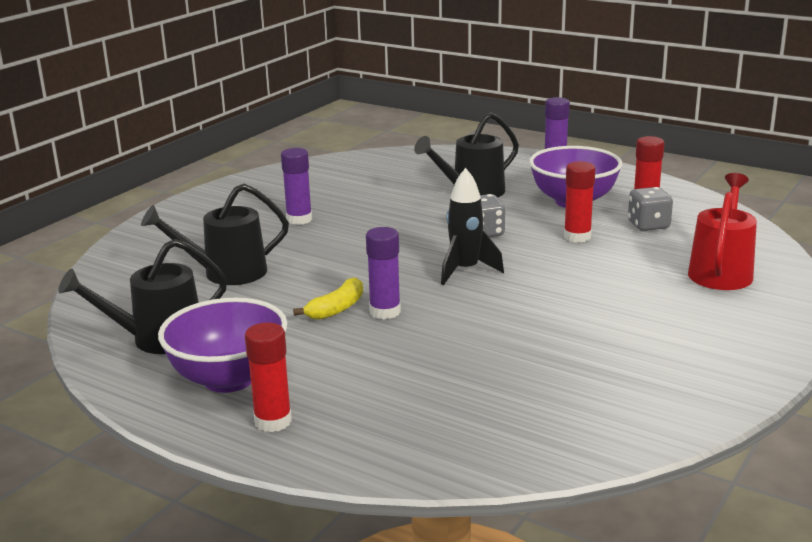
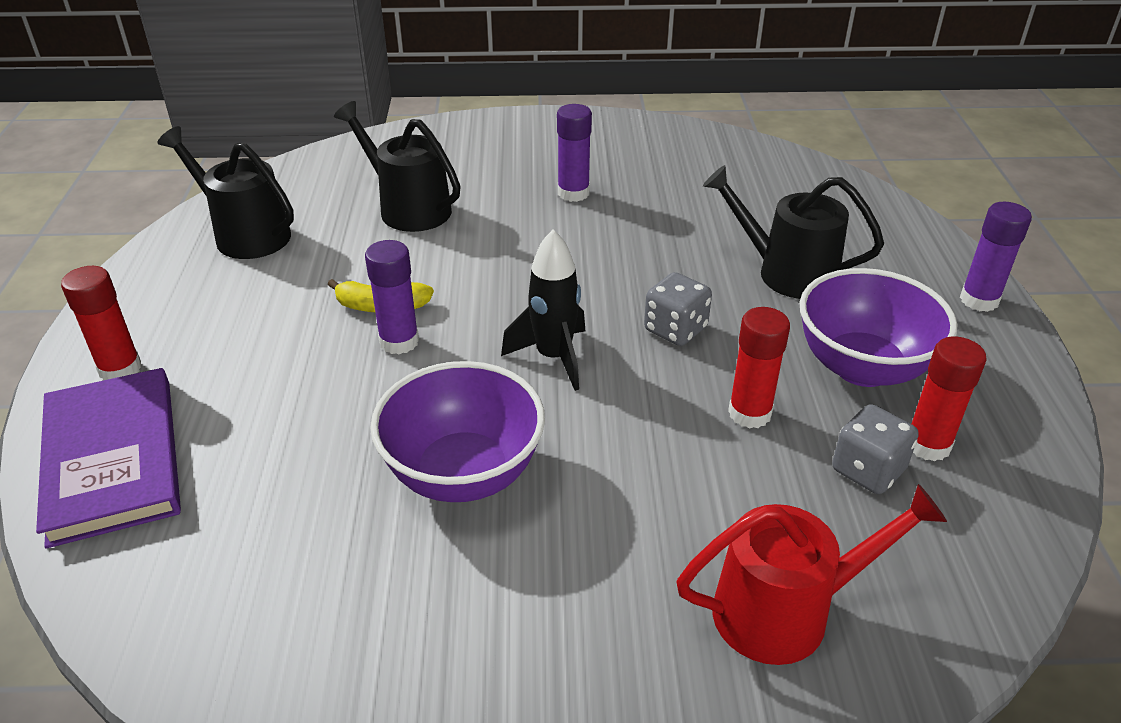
camera: 55 degrees right, 15 degrees up
(229, 379) = (190, 307): purple bowl -> purple bowl (463, 474)
(384, 440) = (113, 459): none -> purple book

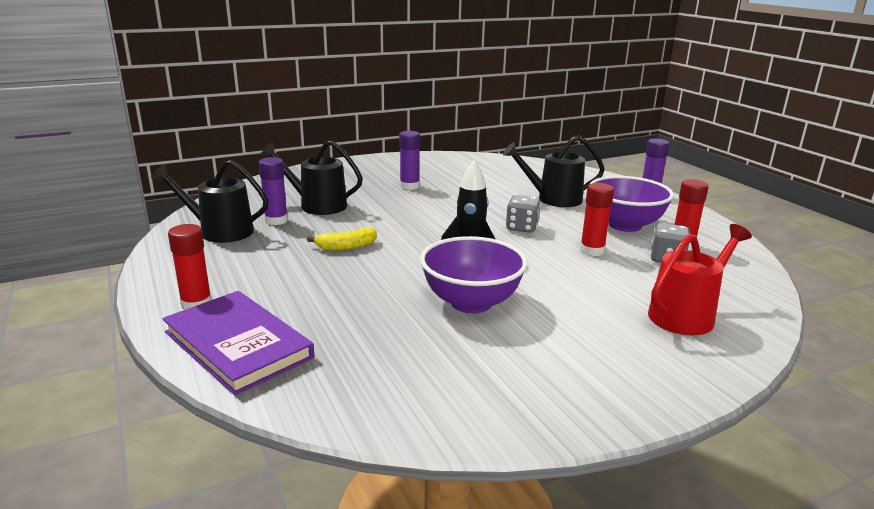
camera: 25 degrees left, 15 degrees down
(399, 341) = (373, 259): purple glue stick -> purple glue stick (276, 220)

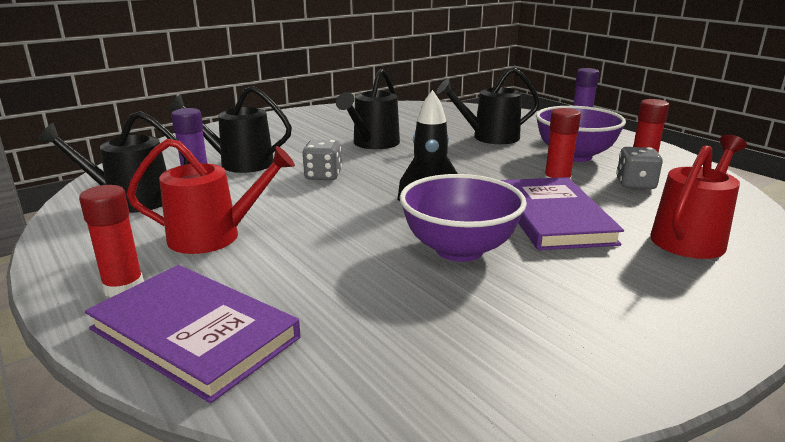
camera: 10 degrees left, 0 degrees up
(275, 269) = (214, 236): none -> red watering can
(346, 247) = (289, 203): yellow banana -> none
(409, 186) = (334, 136): purple glue stick -> none
(441, 196) = (373, 144): none -> black watering can
(522, 228) = (473, 167): grey dice -> grey dice (323, 176)
(569, 283) = (553, 217): none -> purple book

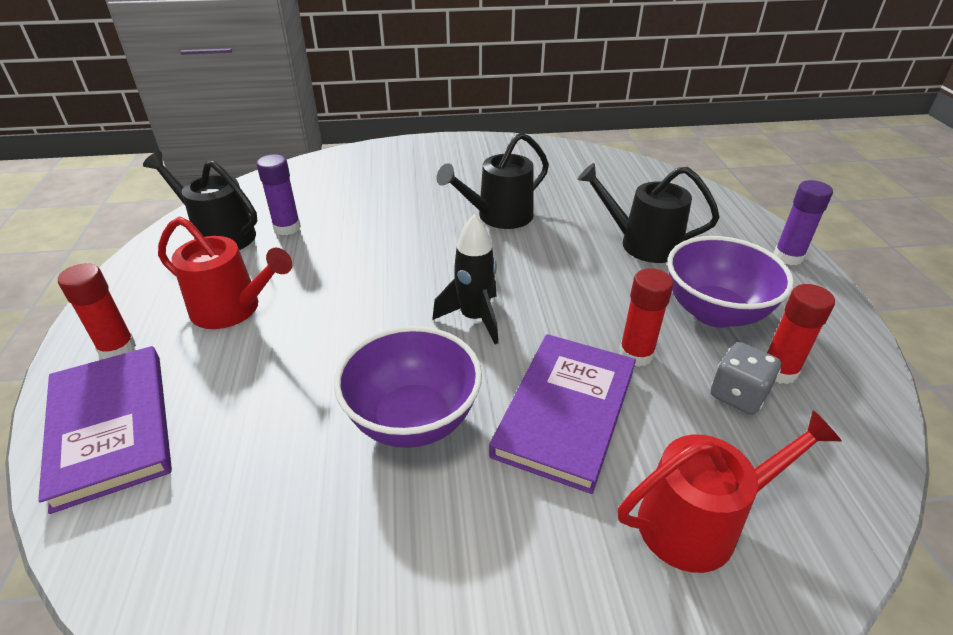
camera: 30 degrees right, 15 degrees up
(240, 163) = (347, 210): black watering can -> none
(323, 176) = (400, 254): grey dice -> none

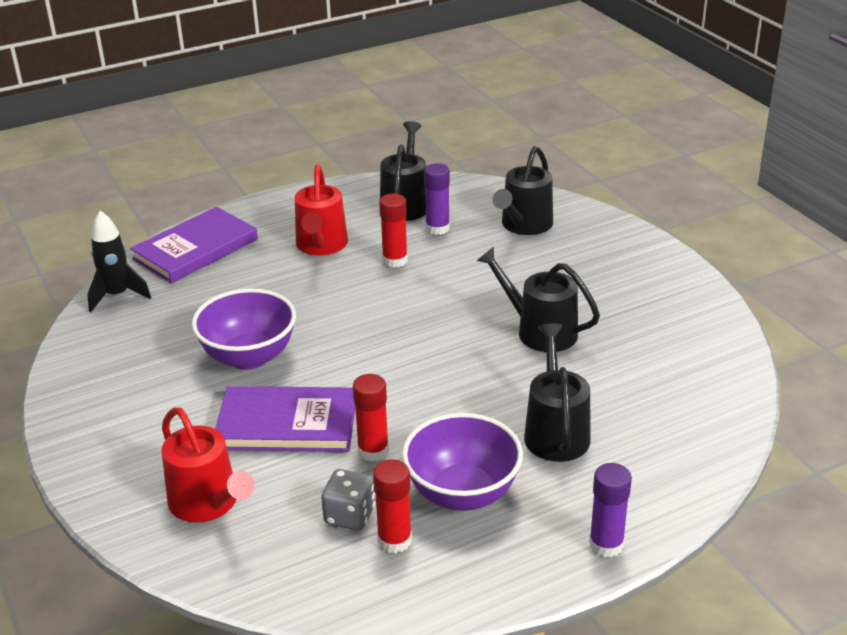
camera: 70 degrees right, 5 degrees down
(117, 349) = (259, 221): red glue stick -> red glue stick (395, 260)
(333, 184) = (524, 225): none -> black watering can
(474, 318) = (372, 355): black rocket -> black rocket (117, 295)

